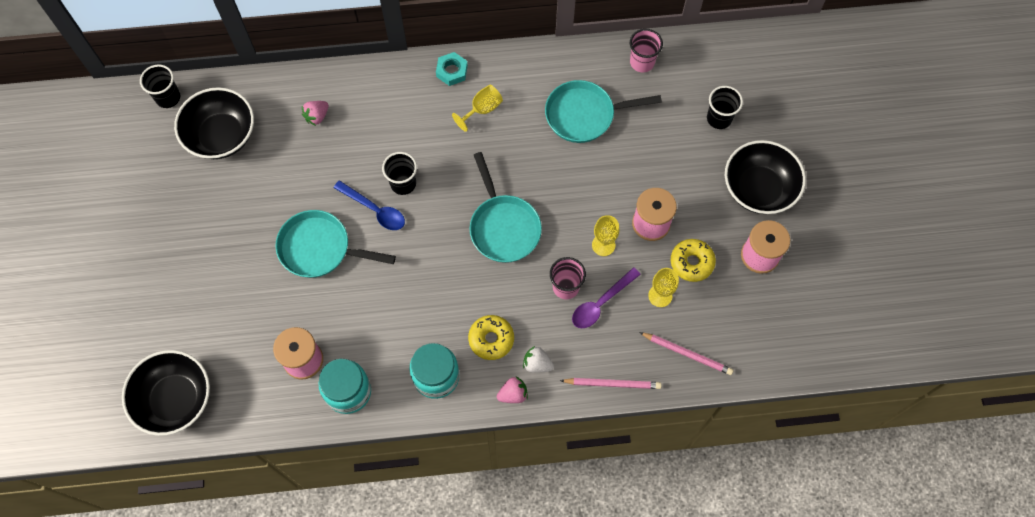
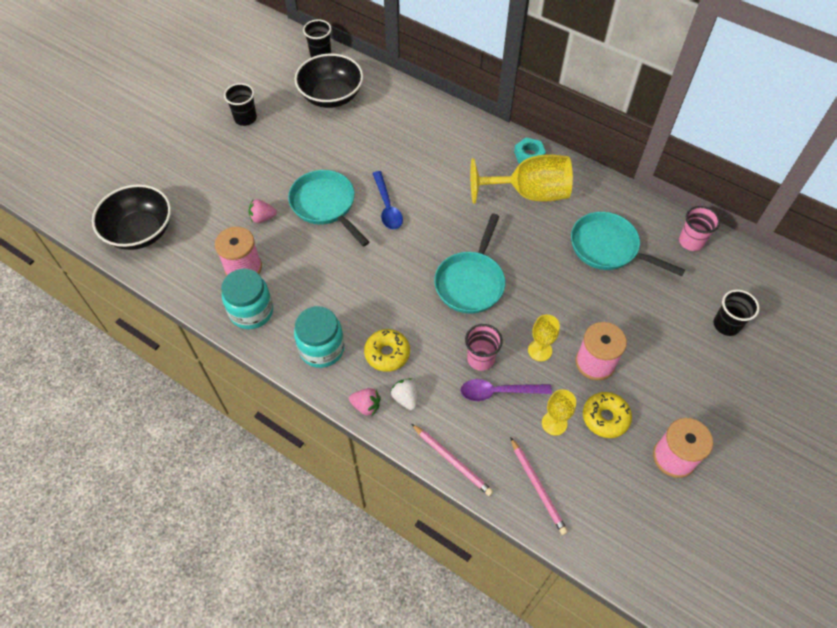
camera: 40 degrees right, 10 degrees down
(317, 116) = (405, 124): pink strawberry -> pink strawberry (262, 218)
(403, 183) = (424, 203): black cup -> black cup (245, 118)
(482, 109) = (529, 193): yellow goblet -> yellow goblet, size x2.04
(758, 189) = (718, 403): black bowl -> none

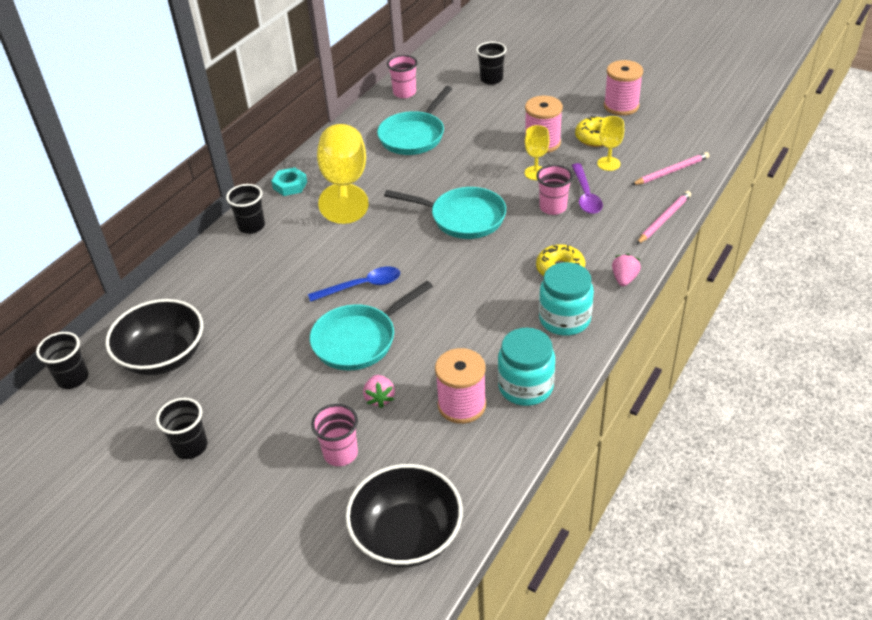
camera: 90 degrees left, 15 degrees down
(218, 196) = (340, 453): none -> pink cup
(405, 398) = (608, 253): white strawberry -> none
(473, 133) = (251, 226): none -> black cup

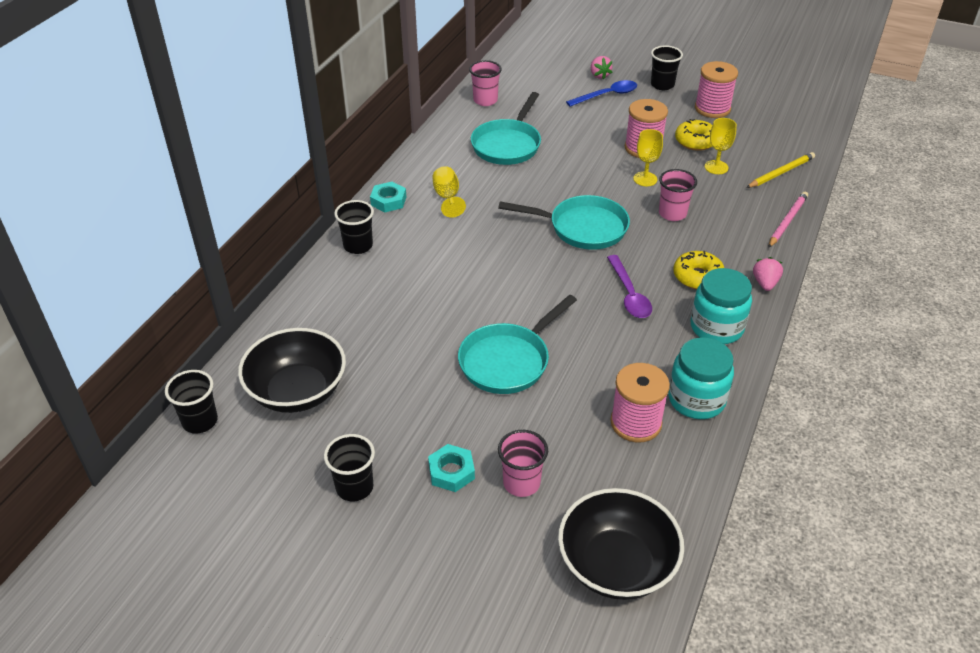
camera: 10 degrees left, 0 degrees up
(280, 439) = (451, 472): none -> turquoise nut
(344, 184) = (447, 197): yellow goblet -> yellow goblet, size x0.49
(362, 286) = (495, 304): blue spoon -> blue spoon (607, 95)
(379, 398) = (547, 421): pink strawberry -> pink strawberry (599, 75)
(491, 79) = (572, 84): black cup -> black cup (662, 85)
(586, 195) = (702, 200): purple spoon -> purple spoon (629, 294)
(671, 171) = (780, 172): pink pencil -> yellow pencil

